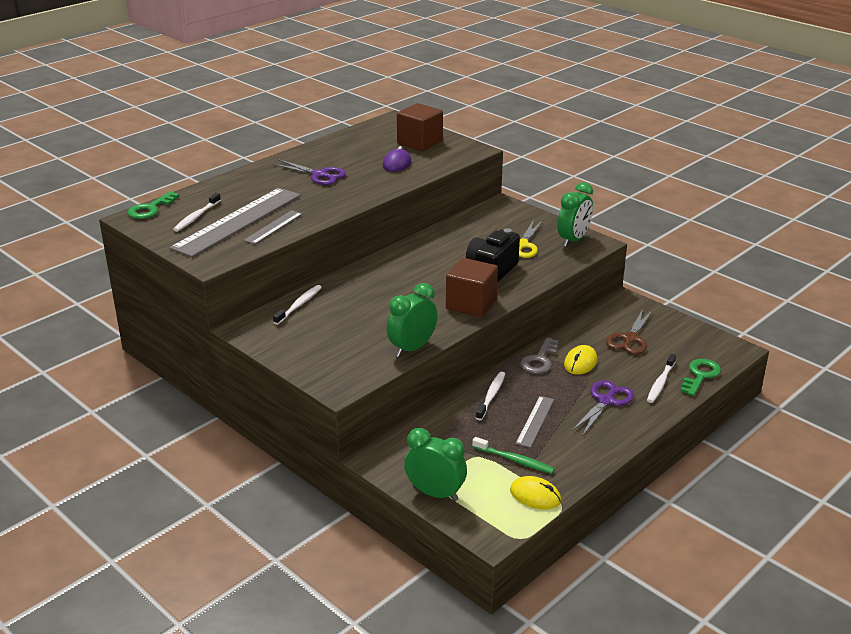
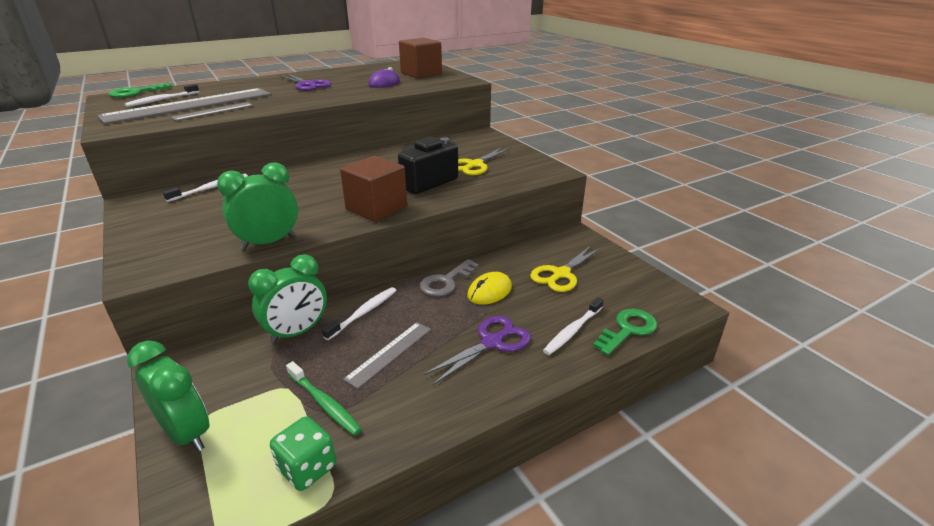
camera: 15 degrees right, 0 degrees up
(535, 496) = (307, 468): yellow mouse -> green dice
(573, 240) = (531, 166): green clock -> green clock (297, 332)
(630, 339) = (561, 274): brown scissors -> yellow scissors

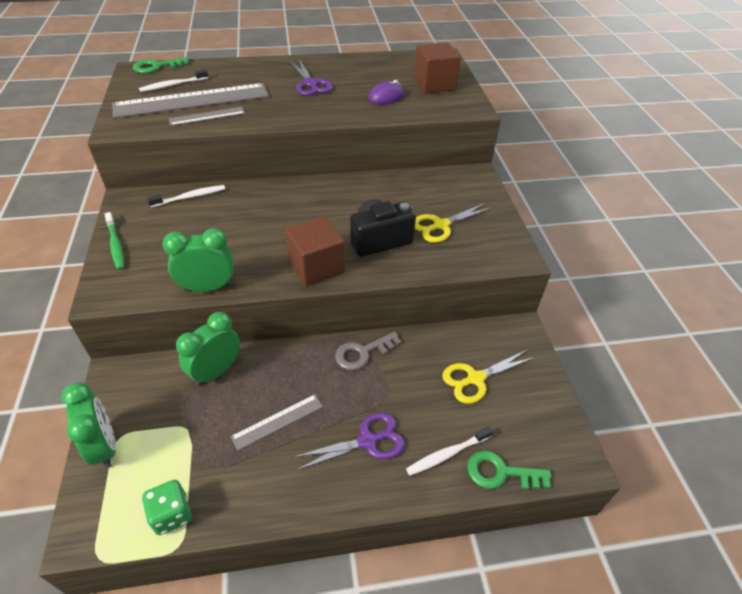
camera: 20 degrees right, 15 degrees up
(297, 332) = (216, 371): green clock -> green clock turned 150 degrees clockwise
(324, 403) = (207, 455): green toothbrush -> green toothbrush (116, 245)
(363, 313) = (276, 367): white toothbrush -> none
(489, 291) = (396, 378): yellow mouse -> none
(628, 330) = (500, 472): green key -> green key turned 150 degrees counterclockwise

